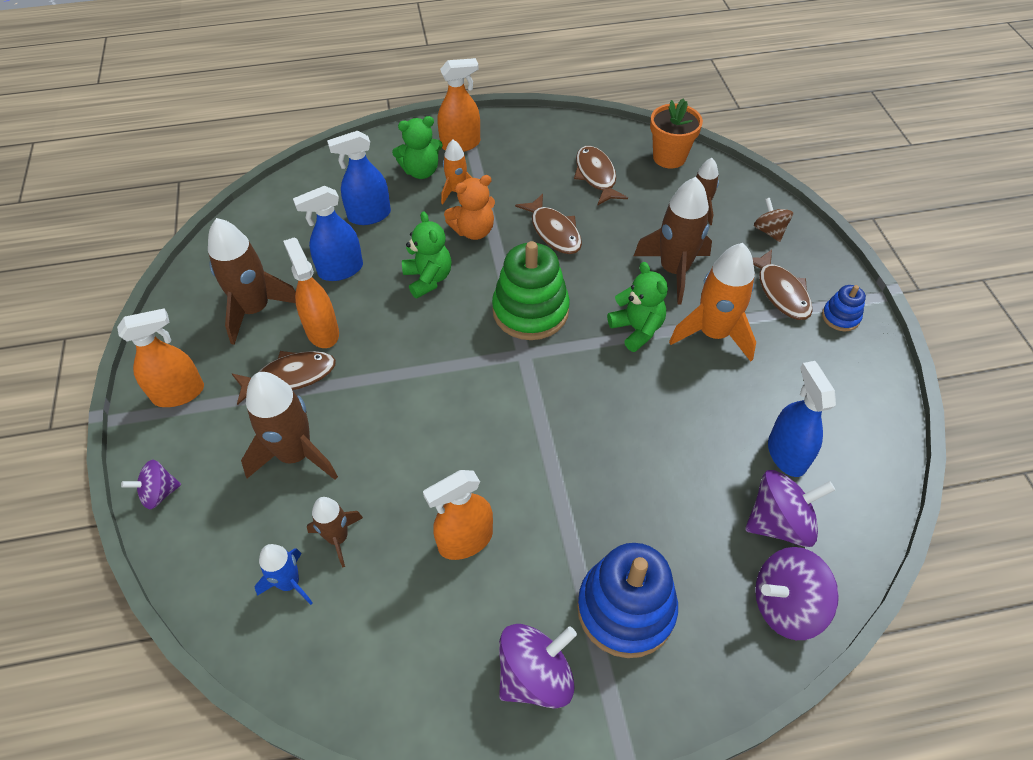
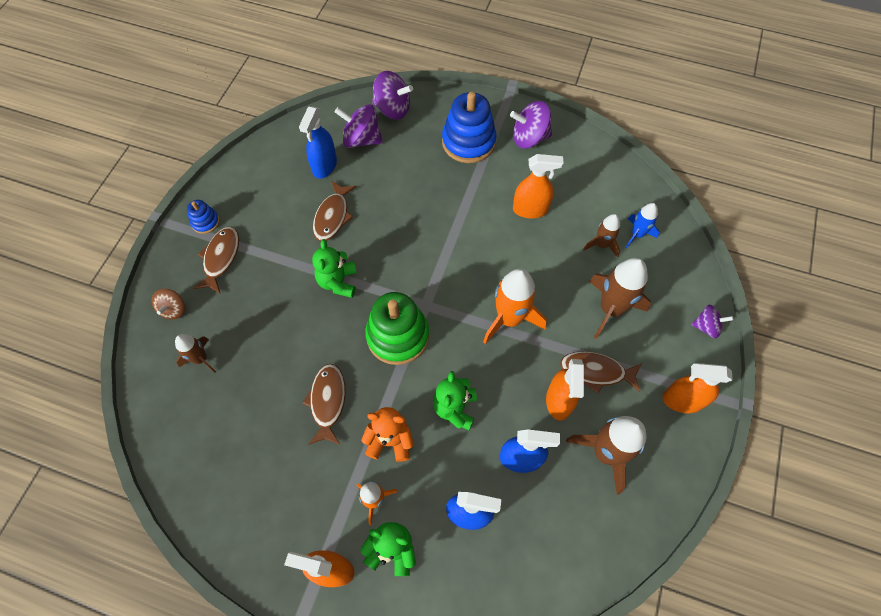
camera: 150 degrees left, 10 degrees up
(596, 176) = (245, 445): brown fish -> brown fish (332, 216)
(669, 157) = (167, 431): orange flower pot -> none
(674, 270) = (272, 314): brown rocket -> none
(713, 334) = (293, 253): orange rocket -> orange rocket (509, 319)

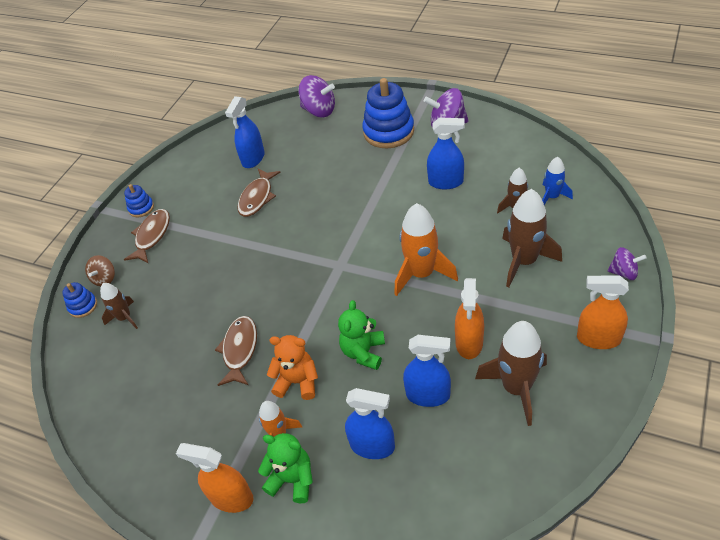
camera: 10 degrees right, 15 degrees down
(153, 343) = (83, 306): none -> blue stacking toy
(338, 282) = (258, 250): green teddy bear -> none
(361, 139) = (289, 136): purple spinning top -> none
(398, 336) = (311, 292): green stacking toy -> none
(530, 209) = (446, 182): orange spray bottle -> blue spray bottle
(596, 371) = (508, 316): brown fish -> none

